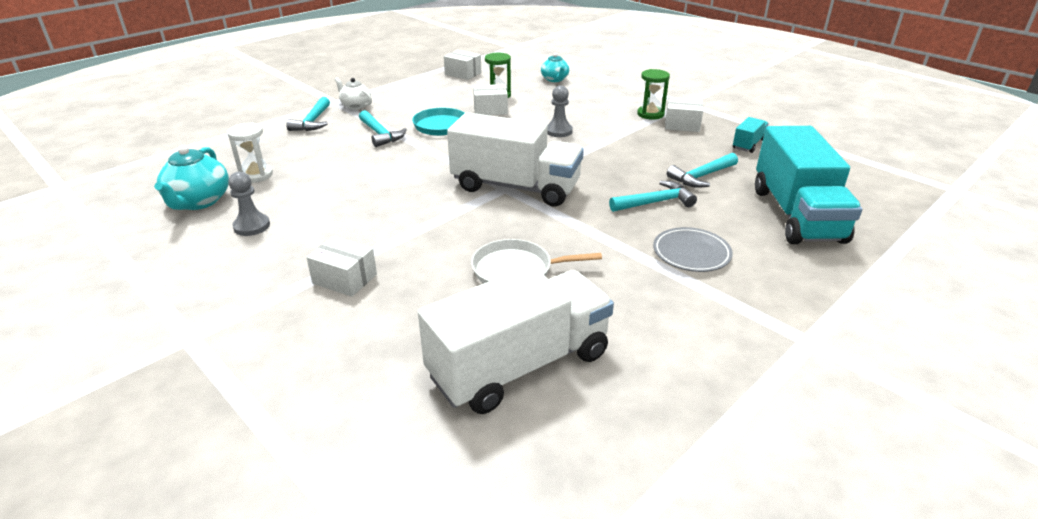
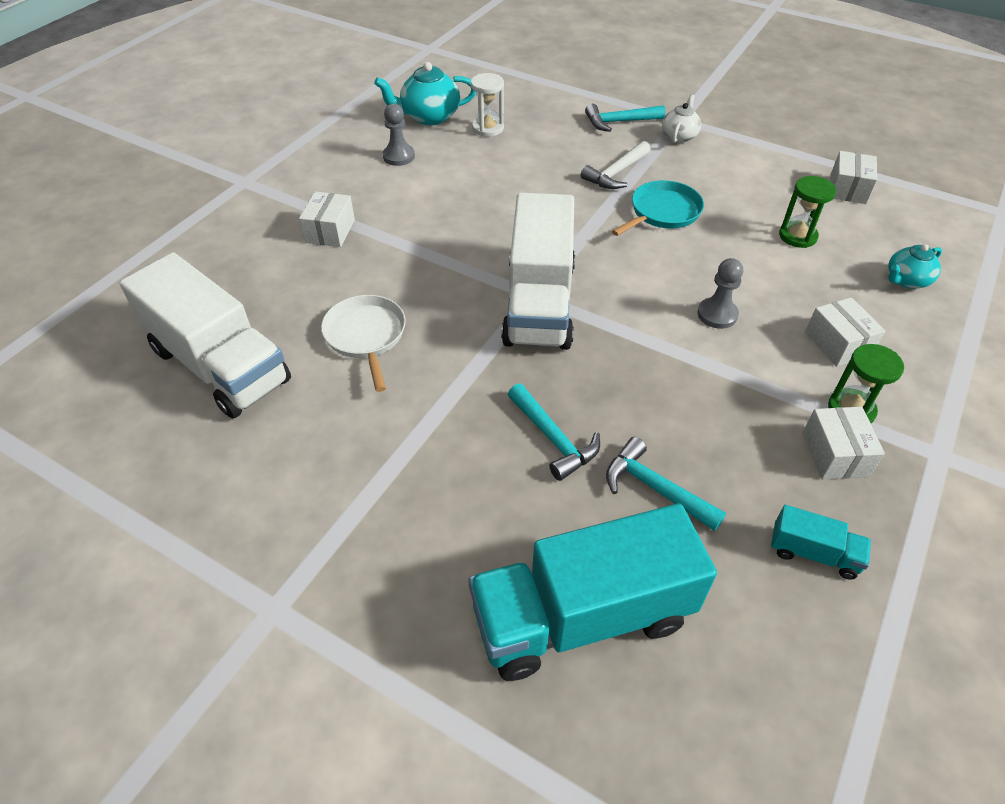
camera: 75 degrees right, 15 degrees up
(380, 134) = (616, 173): turquoise hammer -> white hammer
(490, 110) = (743, 239): white box -> white box (838, 343)
(691, 253) = (436, 484): grey plate -> none

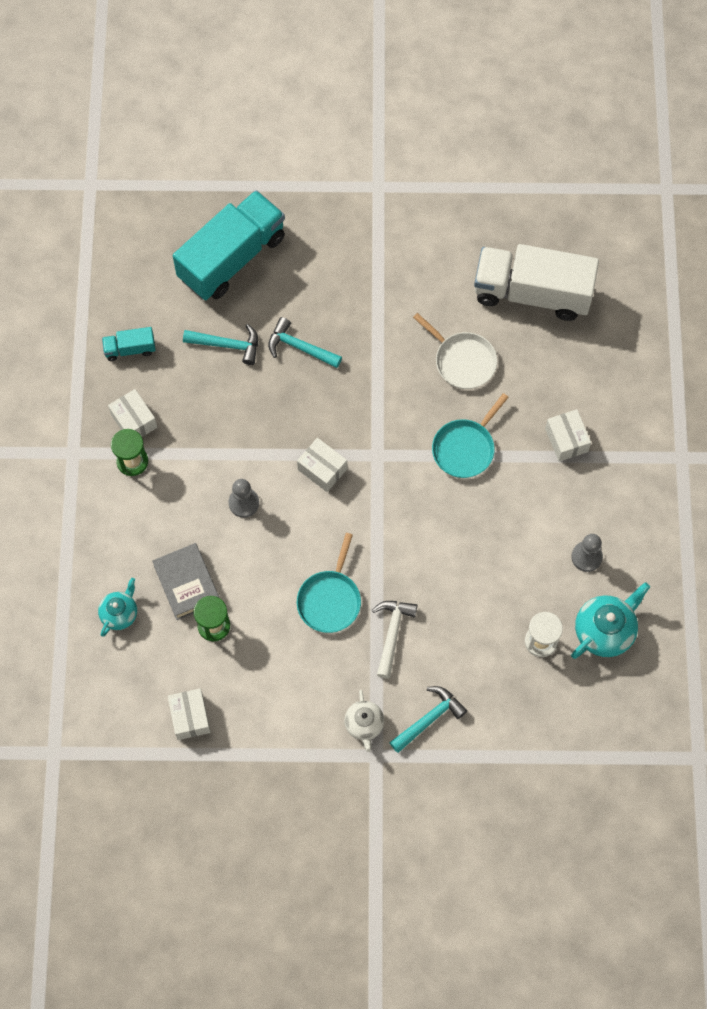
camera: 150 degrees right, 20 degrees up
(435, 264) = (465, 448): none -> turquoise pan
(539, 303) = (369, 449): white truck -> none
(816, 275) = (186, 584): none -> grey book
(838, 343) = (154, 517): white box -> white box (322, 469)

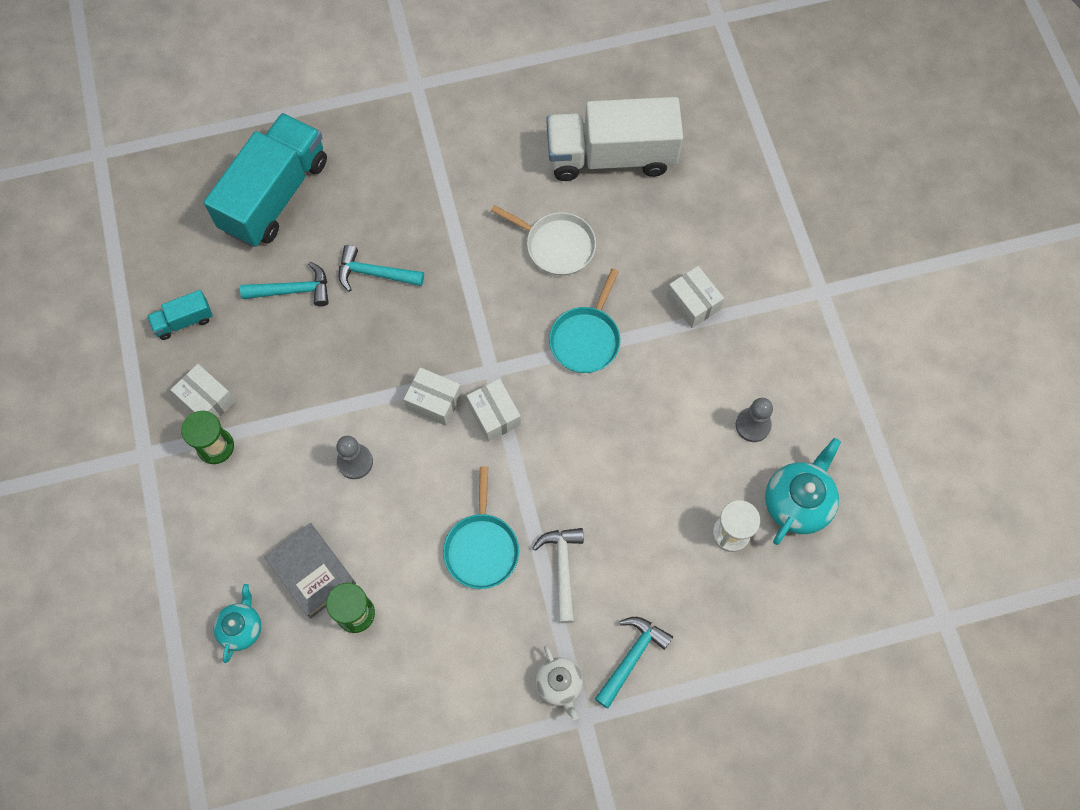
camera: 15 degrees left, 0 degrees up
(190, 717) = (354, 731): white box -> white box (494, 415)

